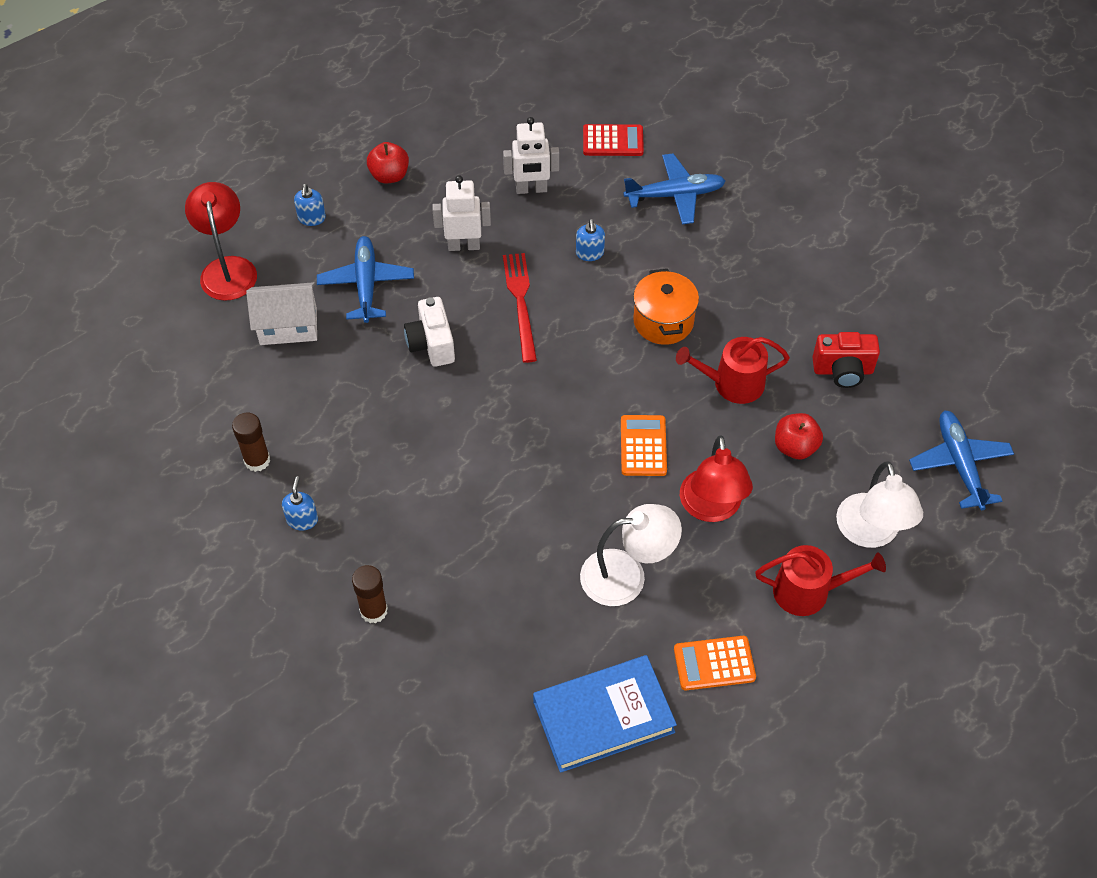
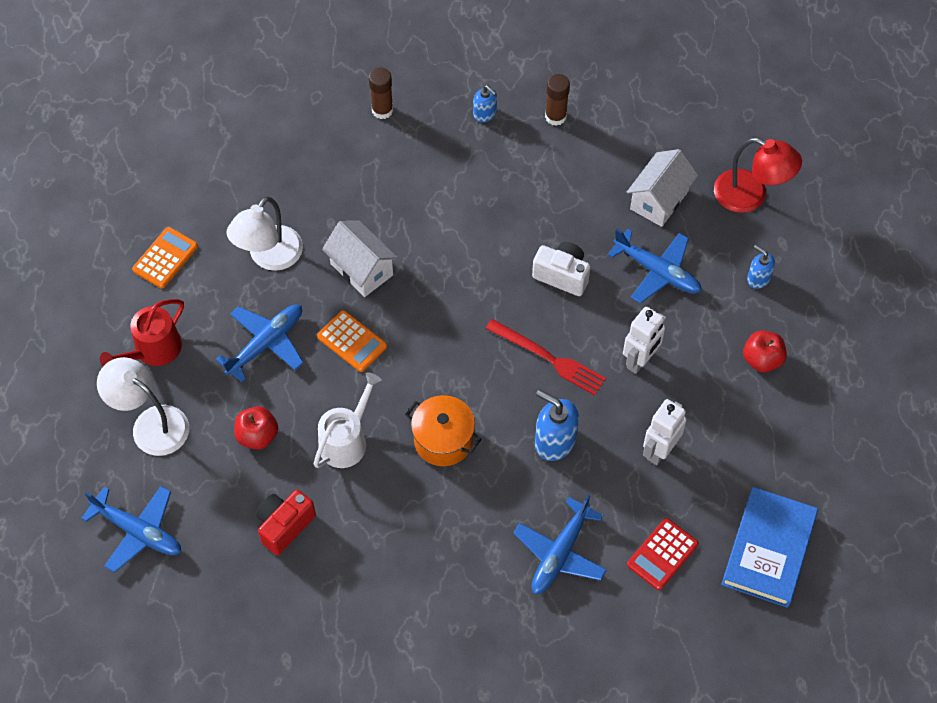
camera: 130 degrees right, 5 degrees up
(567, 492) = (361, 269): none -> white house
(589, 253) = (555, 441): blue soap dispenser -> blue soap dispenser, size x1.68
(603, 716) = (196, 176): blue book -> blue book (768, 550)
(711, 508) = (265, 344): red lamp -> blue plane
(732, 383) = (346, 440): red watering can -> white watering can

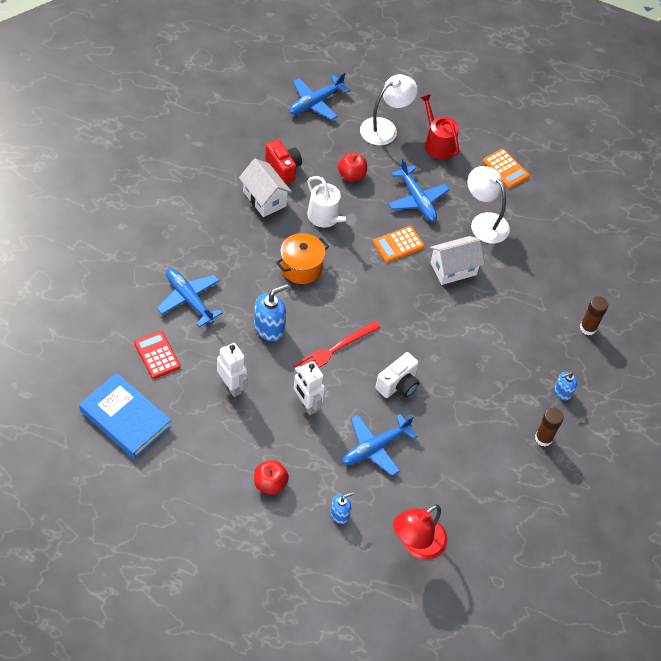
camera: 105 degrees right, 5 degrees down
(659, 200) = (438, 477): white house -> white house (264, 199)

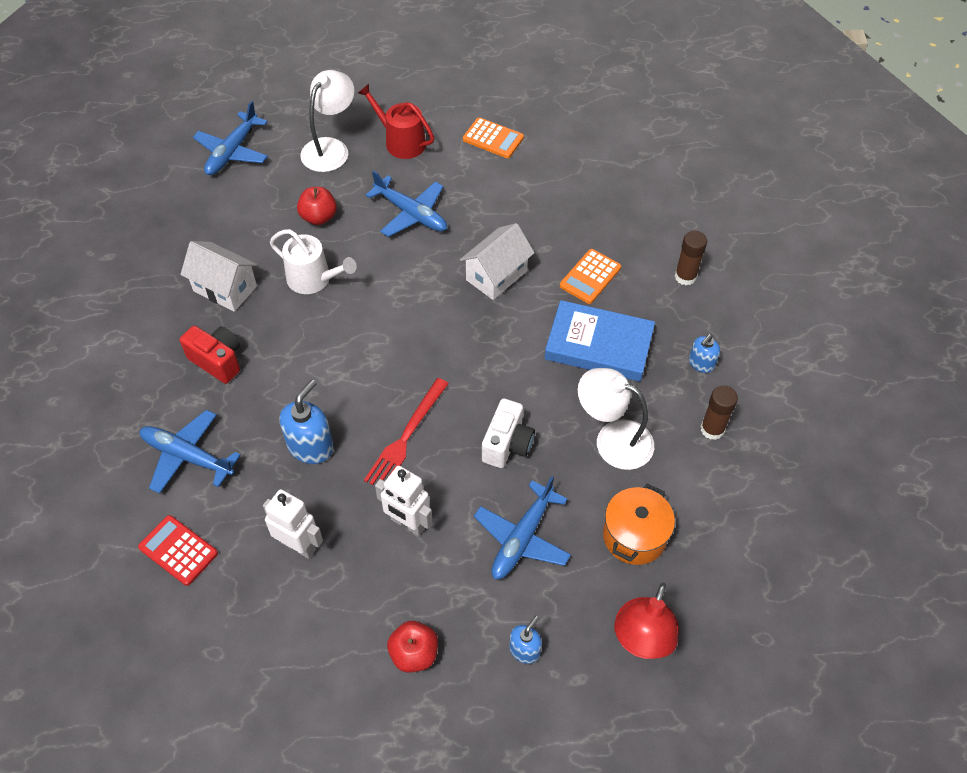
camera: 20 degrees left, 0 degrees up
(125, 419) = (174, 660): blue book -> blue book (598, 345)
(283, 169) = (231, 243): red camera -> red camera (217, 361)
(301, 267) = (313, 352): orange pot -> orange pot (634, 536)
(398, 244) = (417, 274): orange calculator -> orange calculator (590, 277)
(484, 222) = (502, 207): white lamp -> white lamp (612, 439)

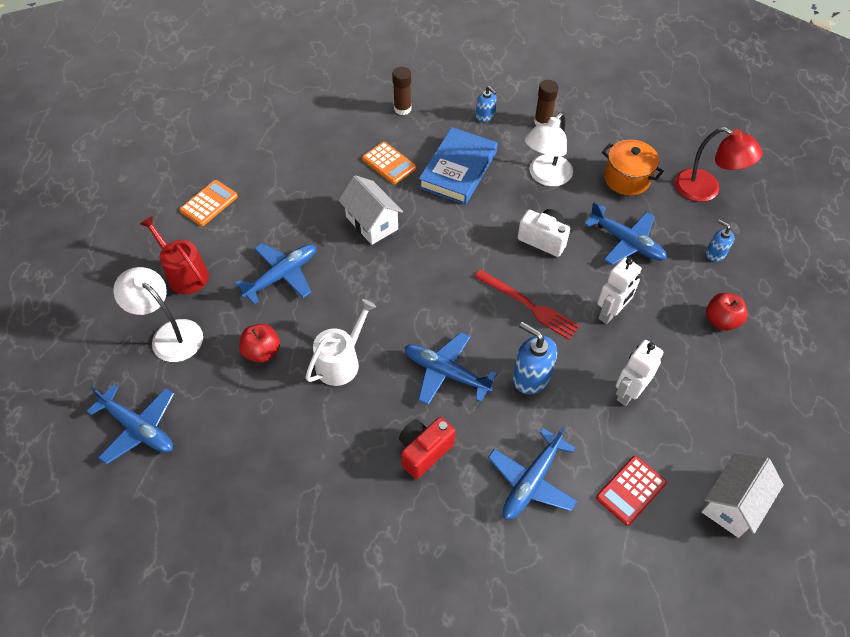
camera: 80 degrees left, 0 degrees up
(225, 288) = (333, 442): white house -> white house (732, 503)
(309, 368) = (446, 373): none -> blue plane
(401, 141) = (184, 274): red watering can -> red watering can turned 90 degrees clockwise

